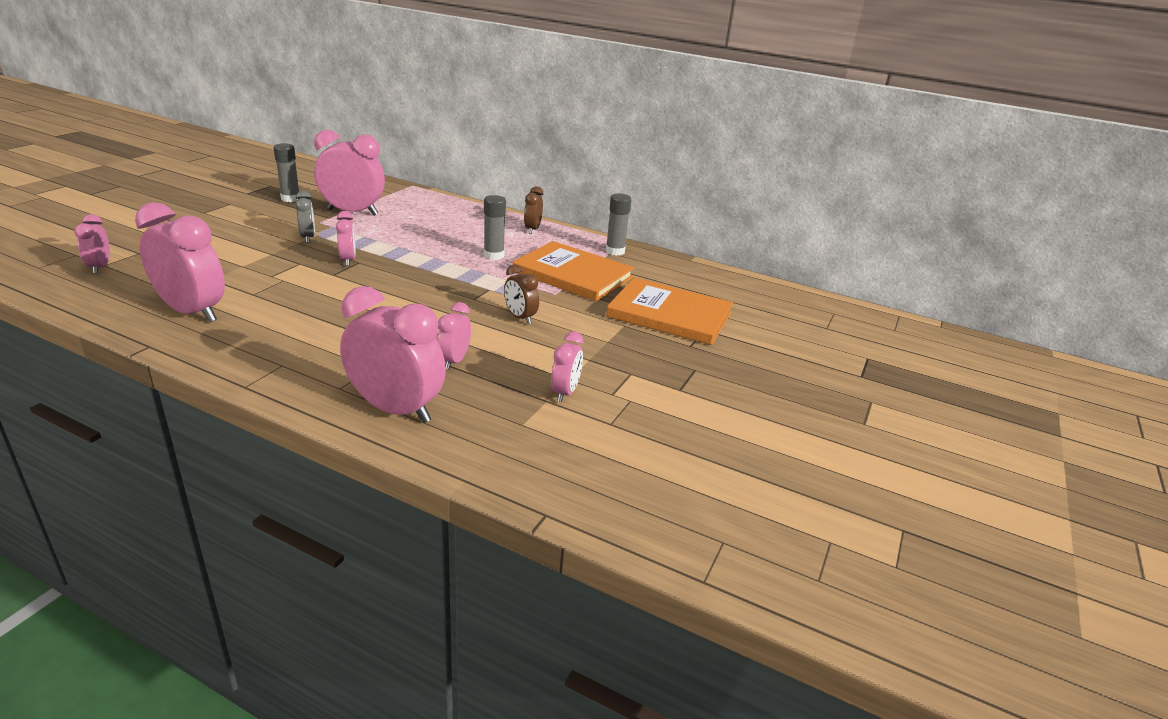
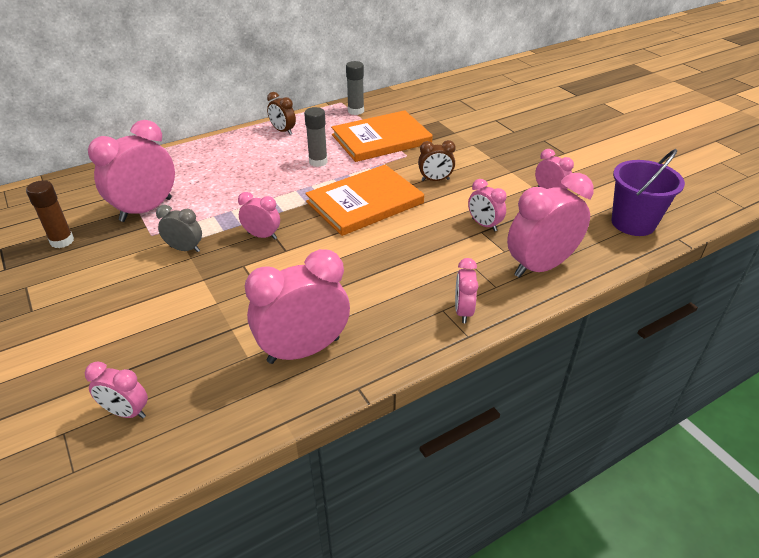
camera: 55 degrees left, 10 degrees up
(284, 376) = (463, 311): none -> pink clock
(290, 199) = (62, 241): grey glue stick -> brown glue stick
(550, 468) = (633, 223): none -> purple bucket
(669, 314) = (469, 124): orange book -> orange book (365, 202)

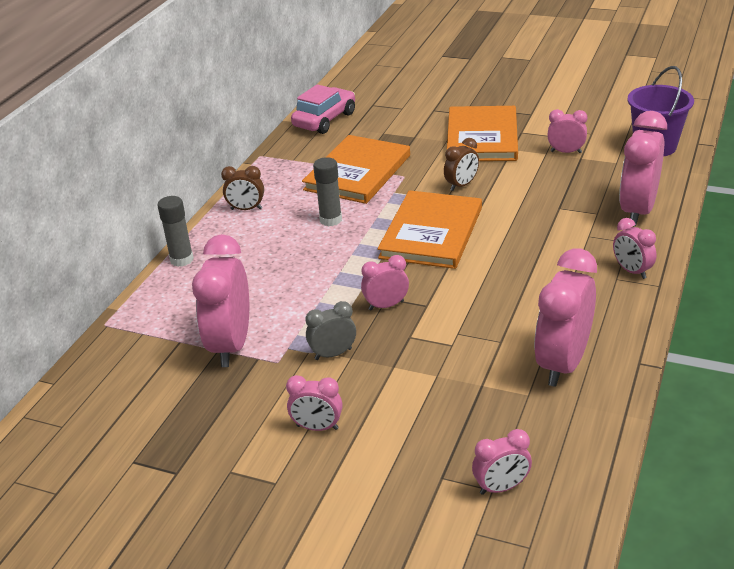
camera: 35 degrees left, 5 degrees down
(62, 241) = (192, 417): brown glue stick -> none
(356, 111) = (289, 158): grey glue stick -> grey glue stick (182, 260)
(413, 96) = (325, 120): none -> pink car
(484, 225) = (554, 201): pink clock -> pink clock (317, 427)
(501, 153) = (482, 137): none -> orange book

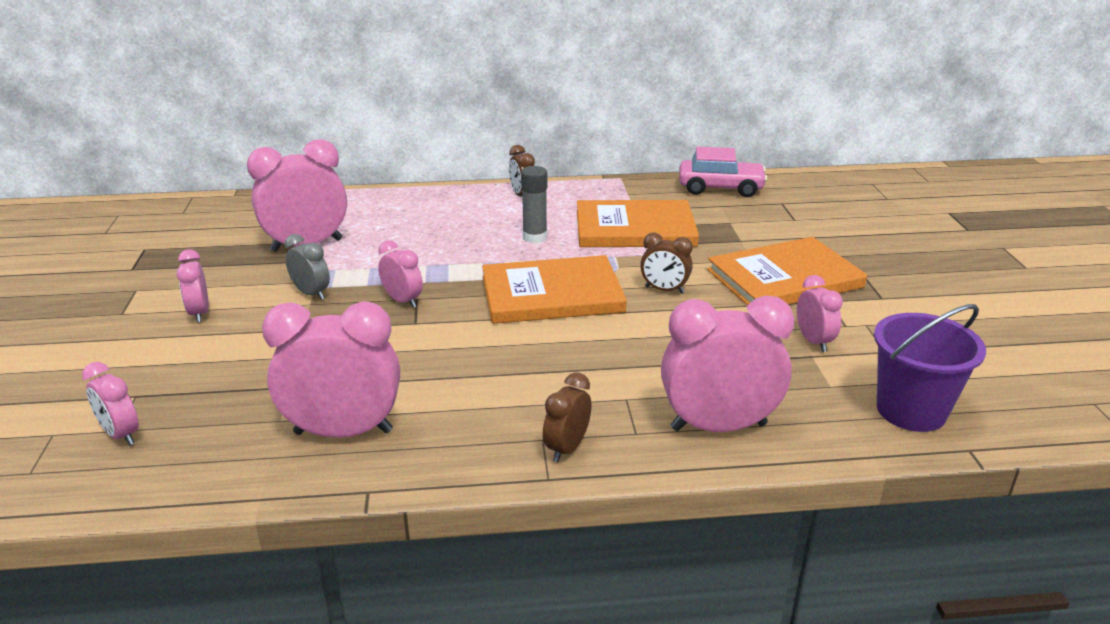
camera: 60 degrees right, 5 degrees down
(182, 260) = (423, 192): grey glue stick -> none
(632, 271) = (567, 448): pink clock -> brown clock

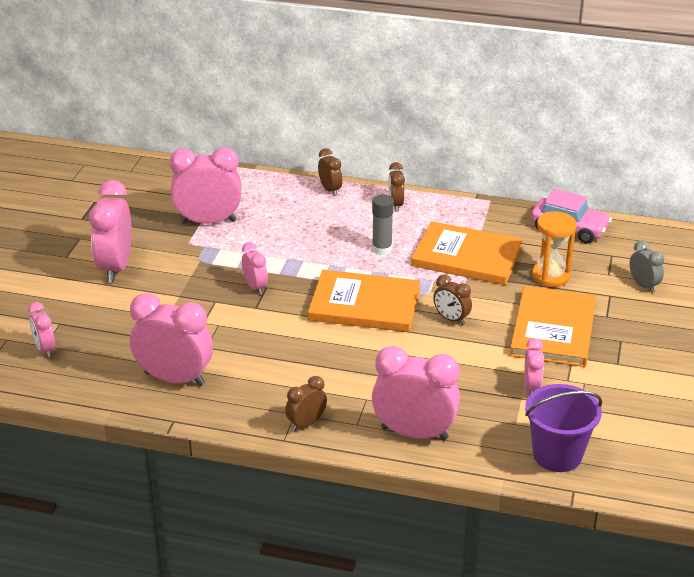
camera: 20 degrees right, 5 degrees up
(199, 313) = (116, 267): pink clock -> pink clock, size x1.92
(311, 293) = (195, 267): grey clock -> grey clock (643, 285)
(439, 194) = (330, 190): none -> brown clock
(738, 231) = (550, 276): none -> orange hourglass
(784, 278) = (553, 329): orange book -> orange book turned 75 degrees counterclockwise

